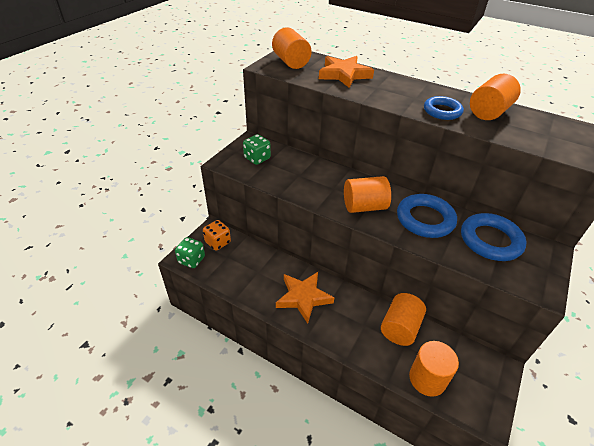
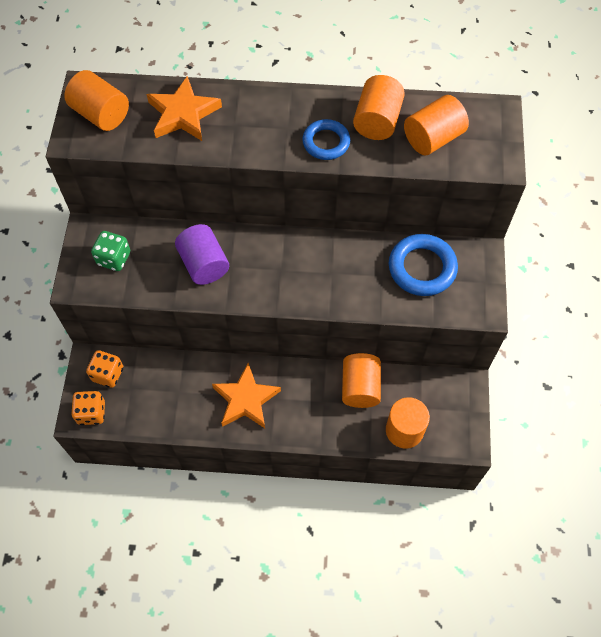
camera: 25 degrees left, 20 degrees up
(191, 260) = (91, 413): green dice -> orange dice
(315, 181) = (204, 264): none -> purple cylinder
(364, 206) = (276, 279): orange cylinder -> orange cylinder (433, 138)
(425, 219) = (348, 268): blue ring -> none

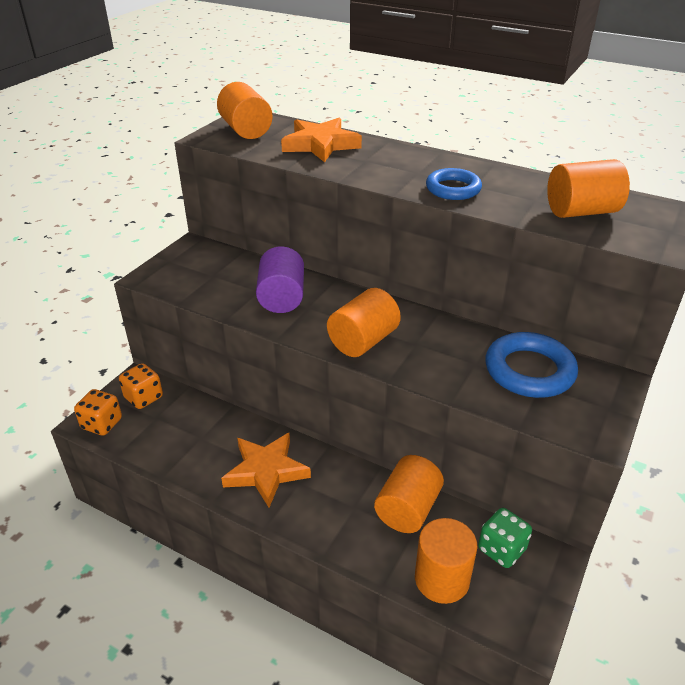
camera: 25 degrees right, 25 degrees down
(114, 258) = (199, 270): green dice -> green dice (501, 549)
(377, 121) = (520, 188): orange cylinder -> orange cylinder (363, 341)

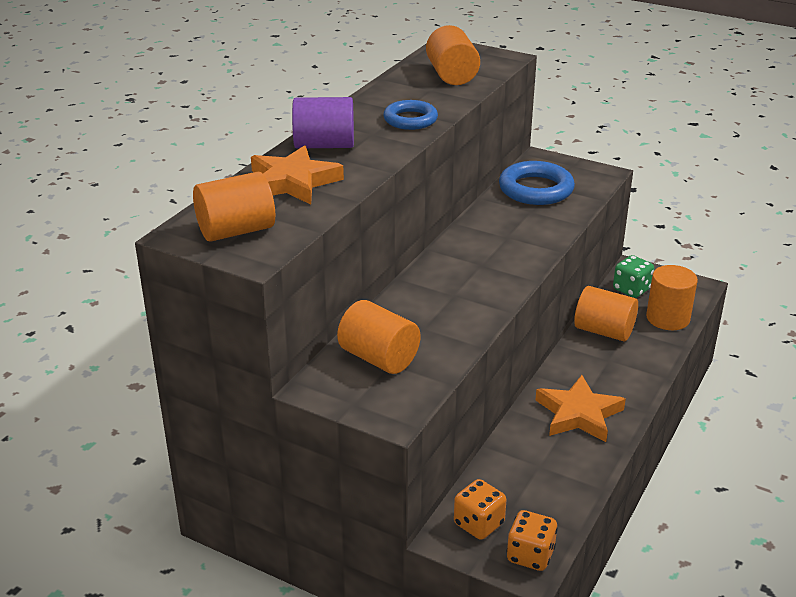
camera: 90 degrees left, 5 degrees down
(281, 298) = (437, 311): purple cylinder -> purple cylinder (324, 145)
(363, 341) = (508, 263): orange cylinder -> orange cylinder (379, 358)

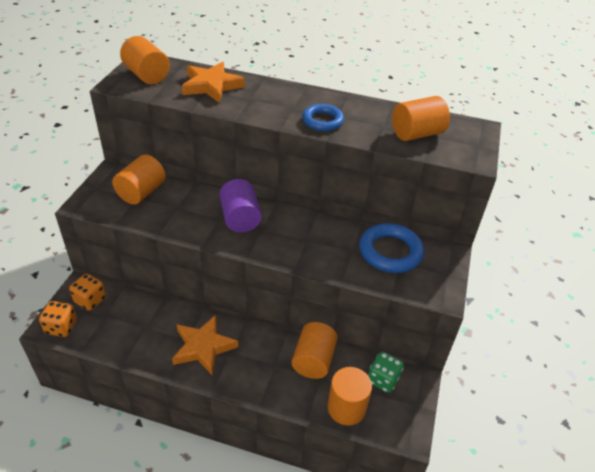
camera: 75 degrees right, 10 degrees up
(324, 145) = (267, 91): purple cylinder -> purple cylinder (240, 218)

